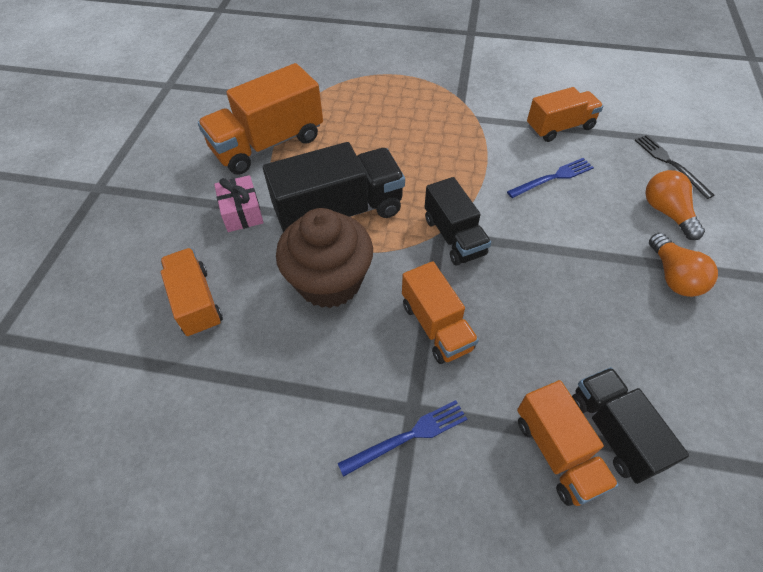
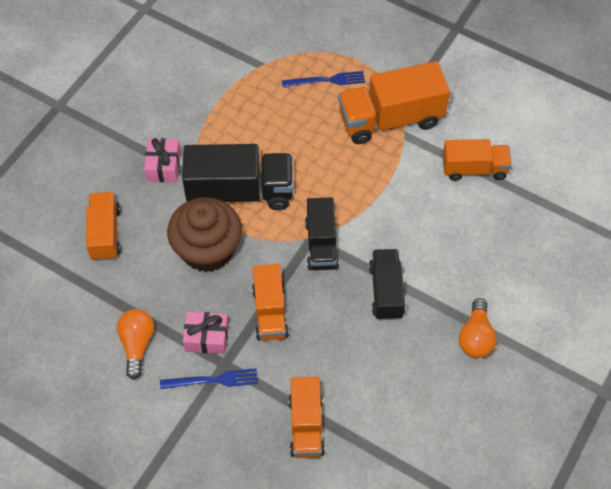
camera: 20 degrees right, 5 degrees up
(268, 144) = (208, 104): orange truck -> orange truck (390, 119)
(374, 383) = (207, 337): none -> pink gift
(553, 178) = (435, 218): blue fork -> blue fork (326, 80)
(613, 431) = (352, 427): black truck -> black truck (386, 291)
(666, 212) = (511, 282): orange light bulb -> orange light bulb (137, 344)
(670, 164) = (549, 238): black fork -> none

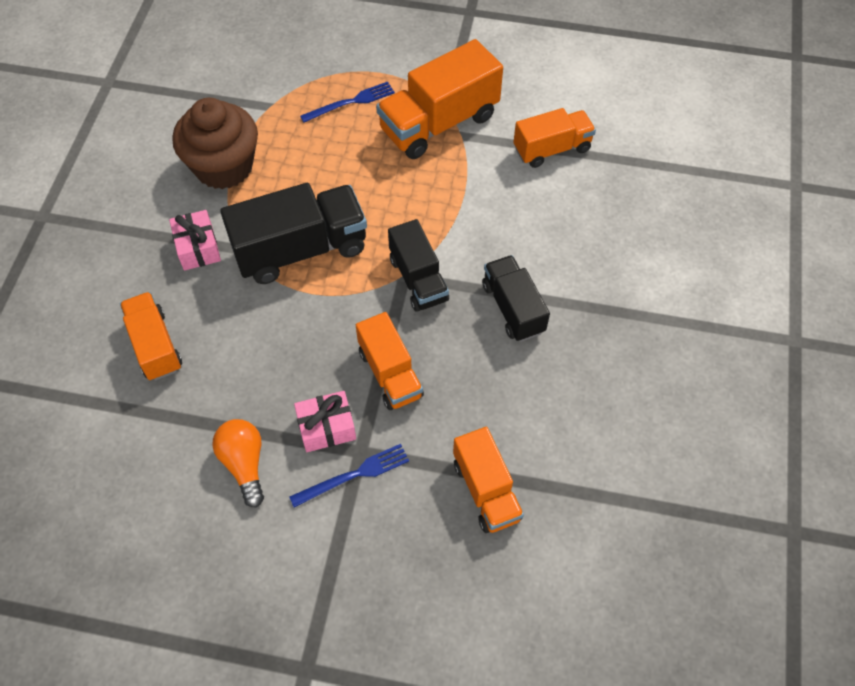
camera: 20 degrees left, 0 degrees up
(207, 250) = (287, 326): brown cupcake -> brown cupcake (224, 166)
(475, 337) = (633, 326): orange light bulb -> none

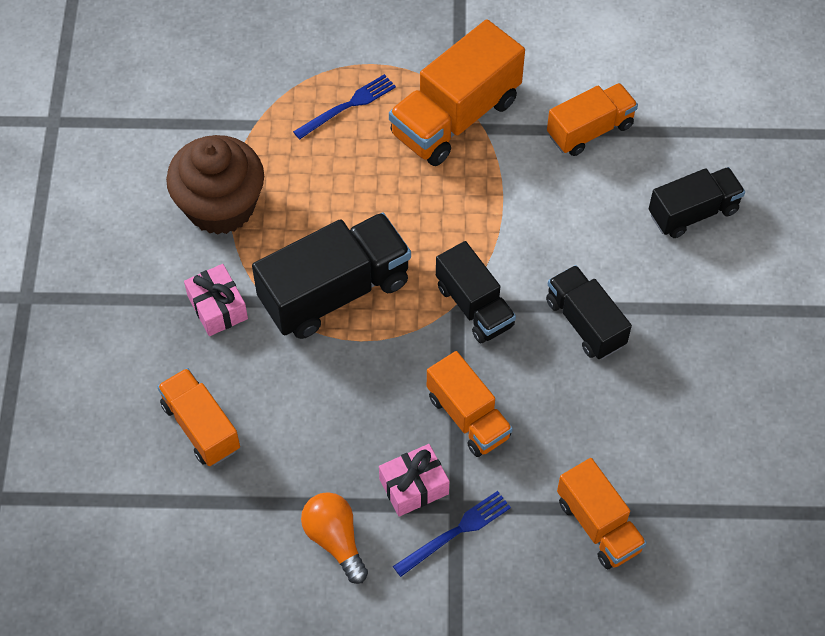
camera: 10 degrees left, 0 degrees up
(628, 229) = (693, 212): none -> black truck

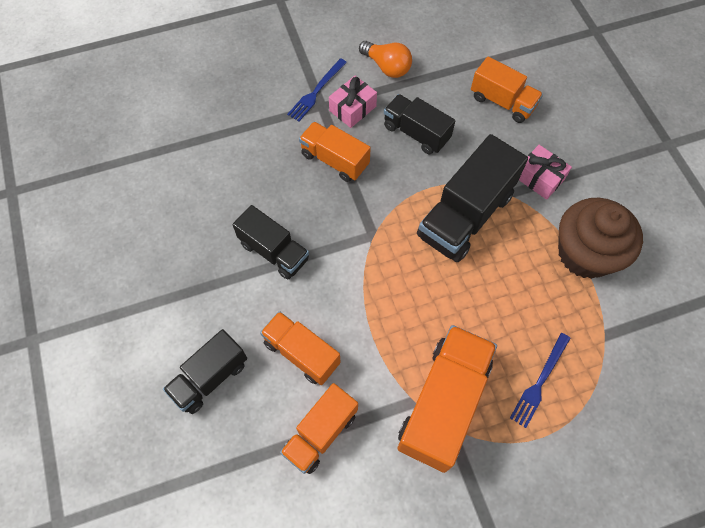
camera: 160 degrees right, 5 degrees up
(474, 306) = (360, 238): black truck -> black truck (416, 133)
(598, 525) = (228, 121): orange truck -> orange truck (301, 353)

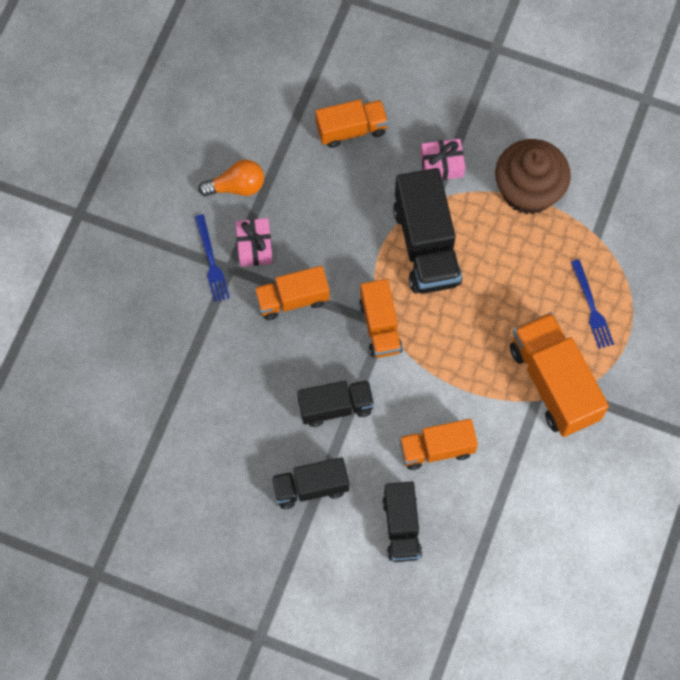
camera: 50 degrees left, 5 degrees up
(321, 433) = (506, 480): orange truck -> orange truck (380, 326)
(416, 133) = (322, 218): black truck -> black truck (310, 488)

